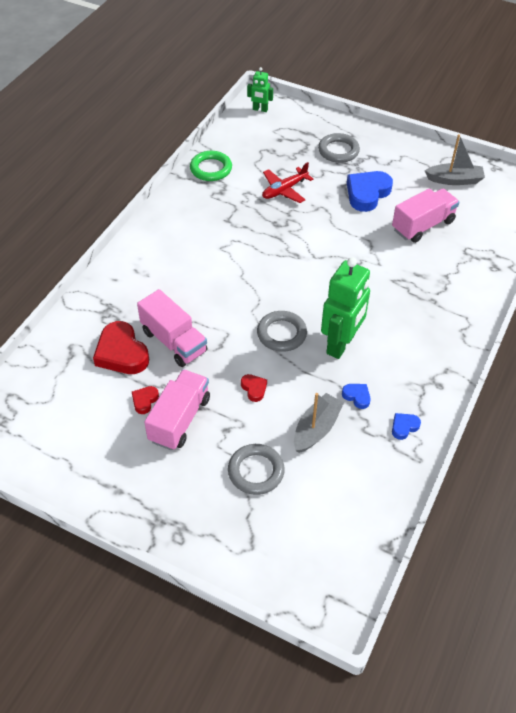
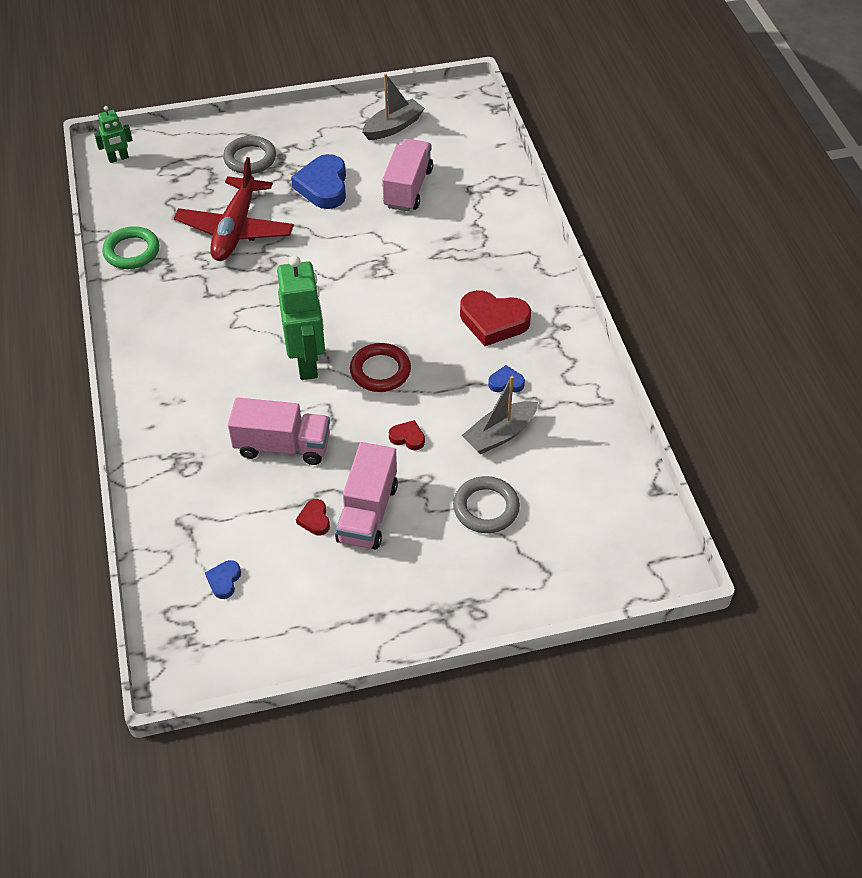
camera: 40 degrees left, 0 degrees up
(121, 353) = (241, 492): red heart -> red heart (493, 321)
(179, 419) = (367, 512): pink truck -> pink truck turned 150 degrees counterclockwise
(281, 334) = (380, 371): grey ring -> red ring
(284, 190) = (236, 229): red plane -> red plane, size x1.61
(316, 429) = (500, 434): grey boat -> grey boat turned 120 degrees counterclockwise
(341, 344) = (445, 345): green robot -> green robot (307, 363)
(404, 427) = (571, 382): blue heart -> blue heart (224, 581)

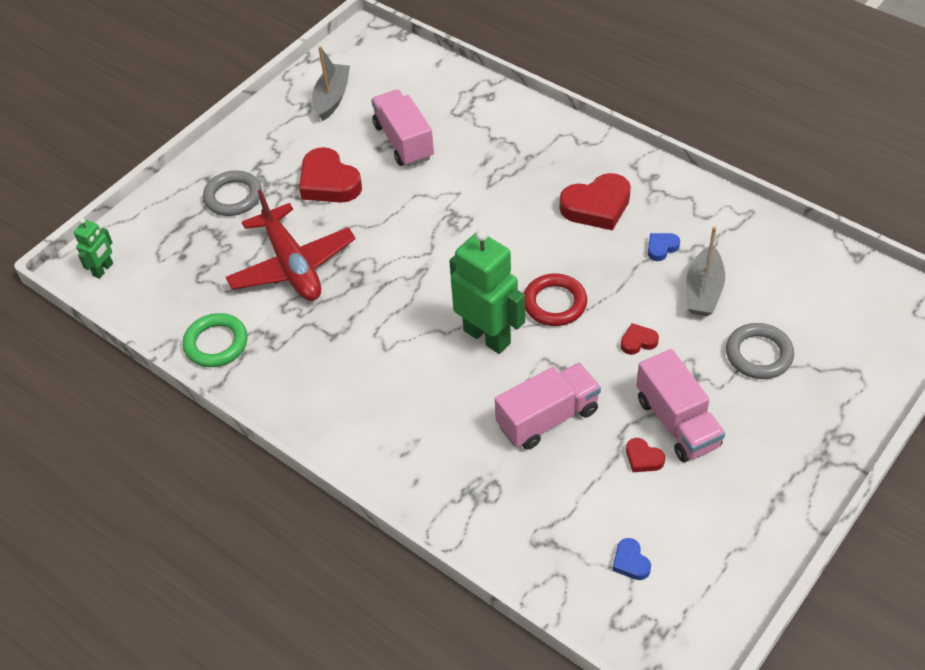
camera: 35 degrees left, 0 degrees up
(323, 186) = (329, 182): blue heart -> red heart

